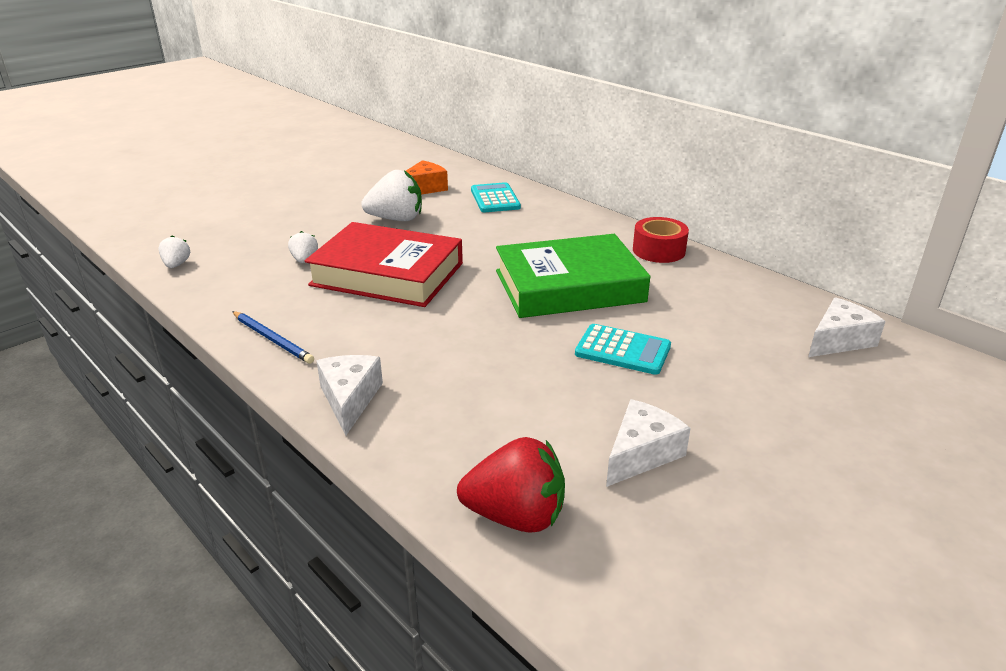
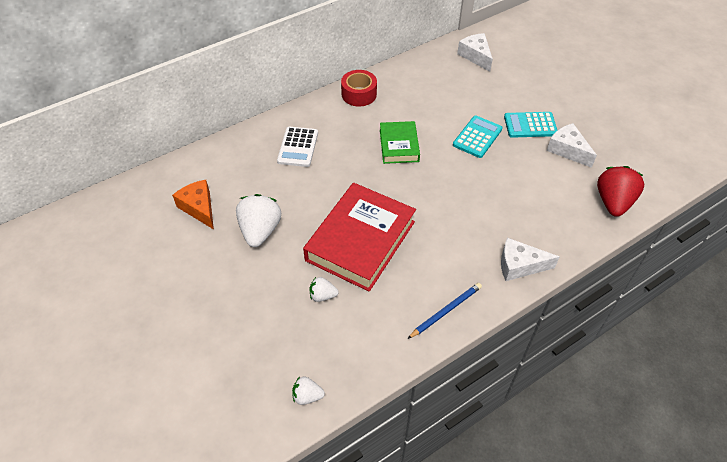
camera: 80 degrees left, 20 degrees up
(495, 199) = (241, 163): turquoise calculator -> turquoise calculator (530, 125)
(534, 224) = (298, 147): none -> white calculator
(569, 286) = (399, 145): green book -> green book, size x0.55

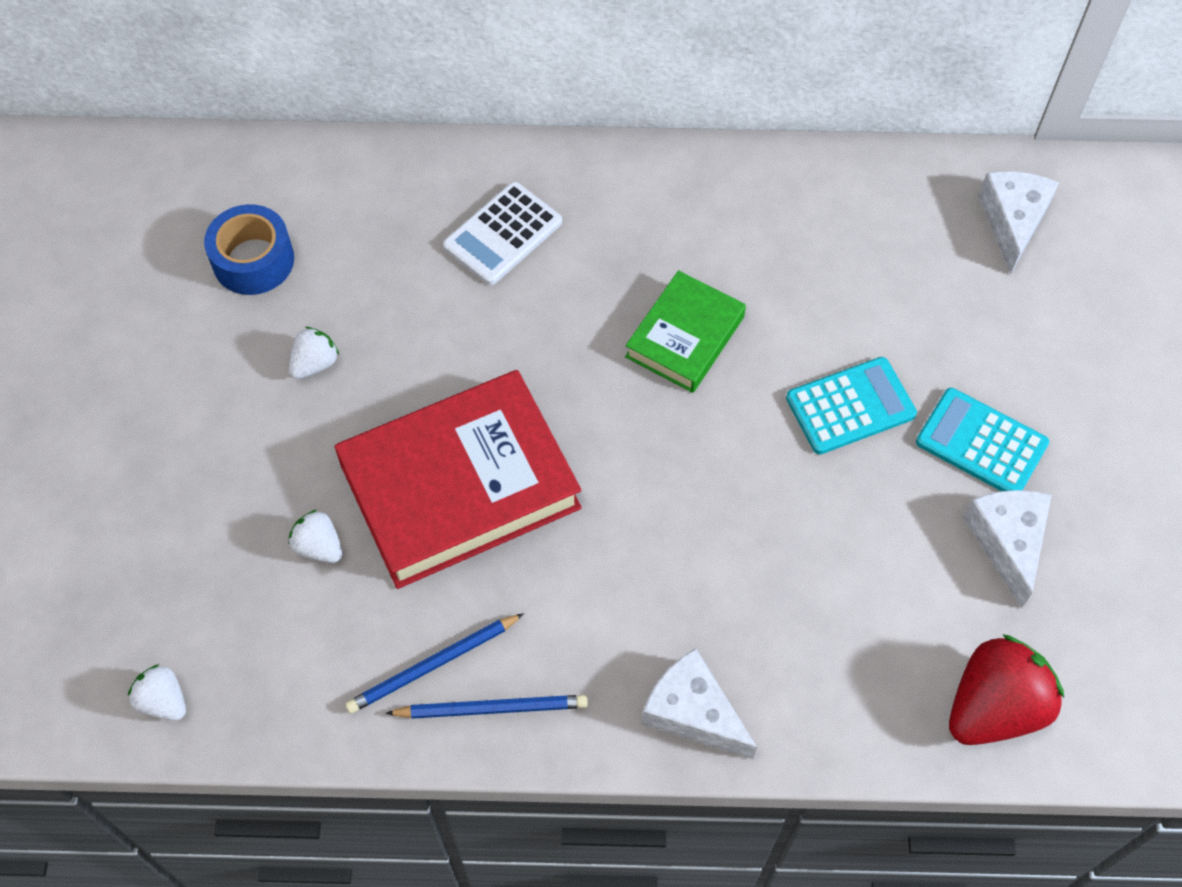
camera: 35 degrees right, 10 degrees up
(199, 208) = (253, 260): orange cheese -> blue tape
(260, 231) = (315, 363): white strawberry -> white strawberry, size x0.51
(359, 94) = (703, 182): red tape -> none
(409, 310) = (433, 665): none -> blue pencil

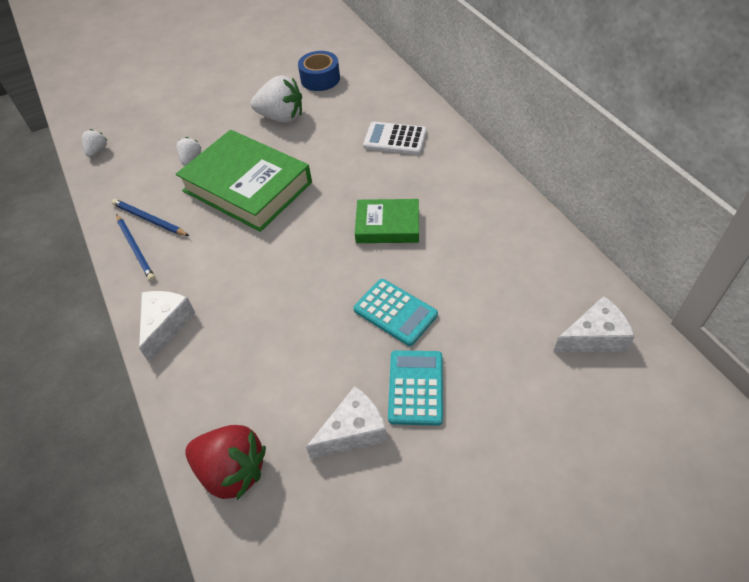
camera: 65 degrees right, 10 degrees down
(315, 363) = (281, 117): white strawberry -> white strawberry, size x1.94
(460, 486) = (247, 186): red book -> green book

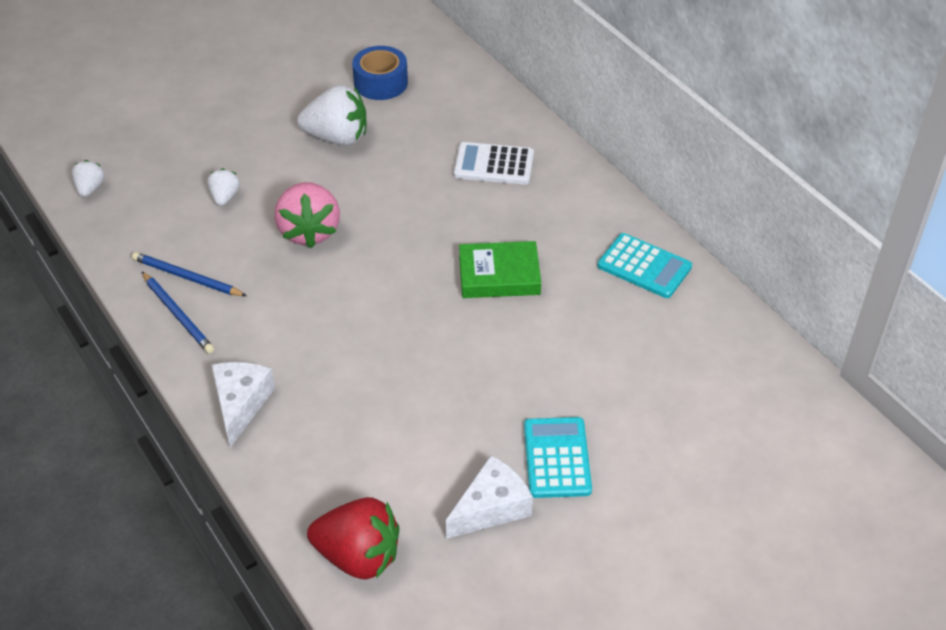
camera: 10 degrees left, 5 degrees down
(247, 186) = (309, 231): green book -> pink strawberry
(395, 312) = (522, 377): turquoise calculator -> turquoise calculator (644, 266)
(594, 337) = (755, 394): white cheese -> none

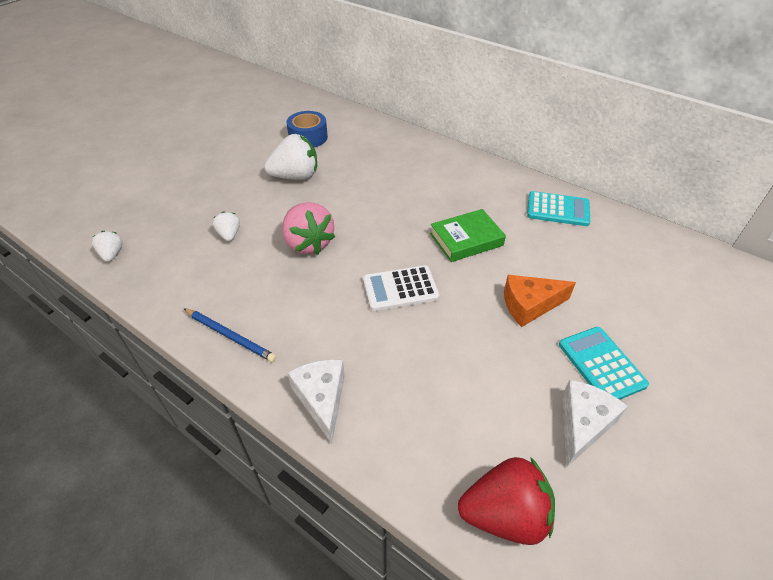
camera: 20 degrees left, 0 degrees up
(187, 278) = (225, 303): blue pencil -> none
(494, 164) = (415, 170): white calculator -> white calculator (400, 288)
(521, 373) = (529, 305): none -> orange cheese

